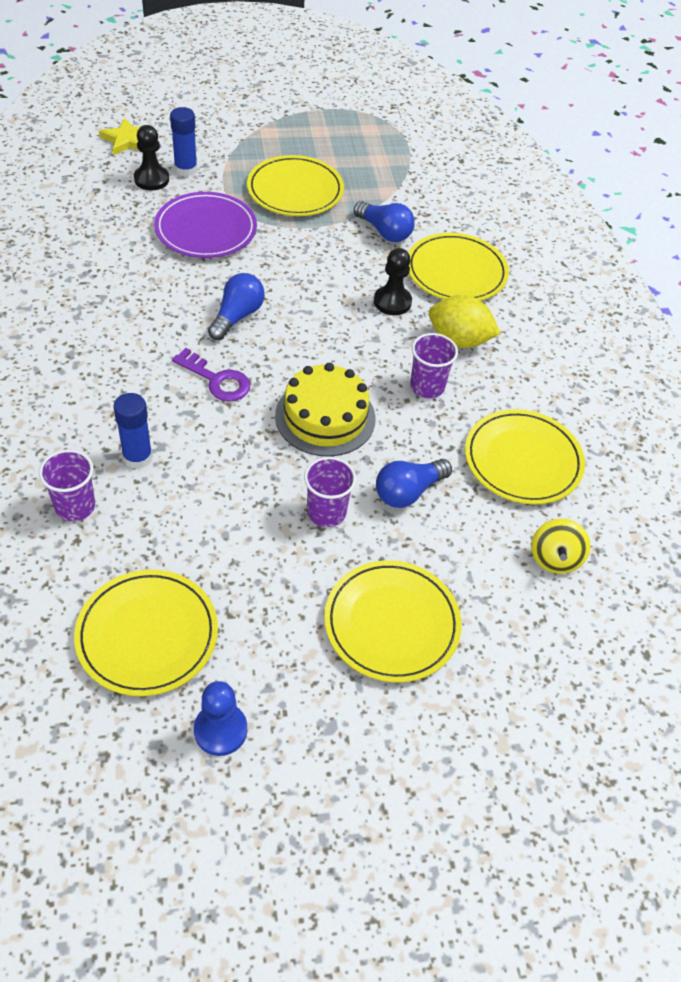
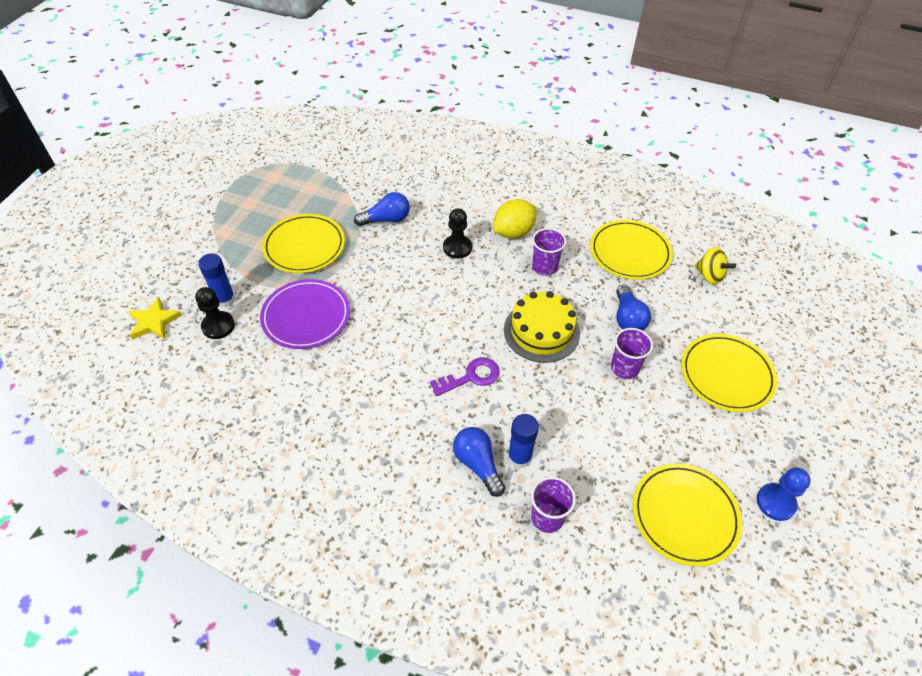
camera: 55 degrees left, 0 degrees up
(237, 316) = (414, 338): blue light bulb -> blue light bulb (478, 464)
(456, 272) = (451, 203): yellow plate -> none

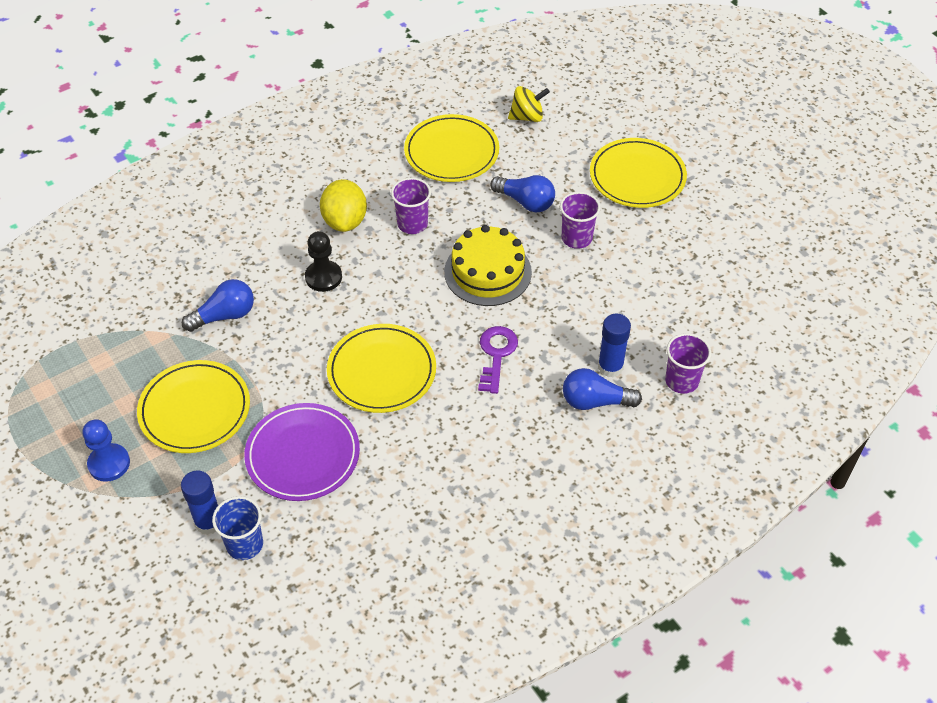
camera: 55 degrees left, 0 degrees up
(154, 322) = (181, 608): yellow star -> none
(218, 326) = (244, 544): black pawn -> blue cup
(386, 219) = (224, 315): blue light bulb -> blue light bulb turned 45 degrees clockwise
(684, 515) = (742, 289): yellow plate -> yellow plate (382, 371)
(775, 502) = (770, 227): blue pawn -> blue pawn (109, 463)

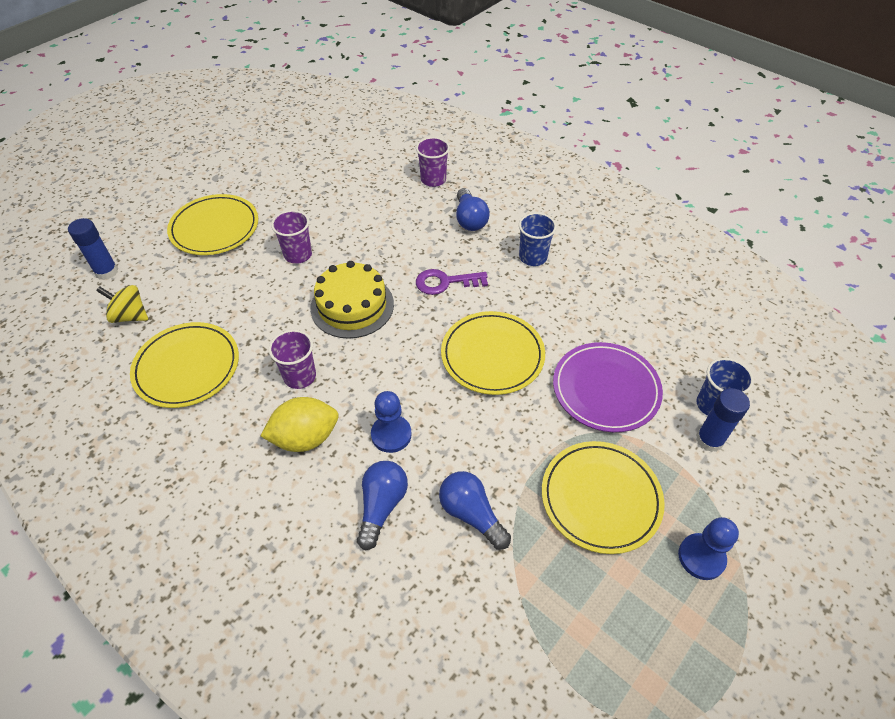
camera: 105 degrees left, 0 degrees up
(323, 277) = (391, 435): black pawn -> blue pawn
(511, 447) = (533, 257): none -> blue cup
(525, 202) = (256, 296): blue light bulb -> blue light bulb (382, 506)
(527, 117) = (130, 316): yellow spinning top -> yellow spinning top turned 45 degrees counterclockwise
(610, 367) = (433, 216): blue glue stick -> blue glue stick (106, 272)

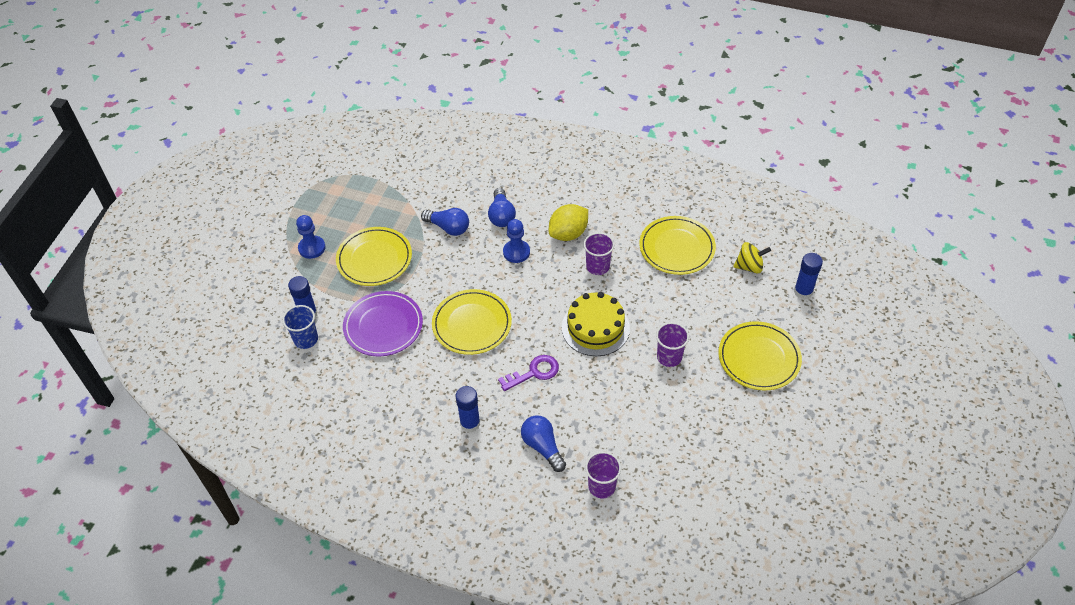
camera: 160 degrees right, 0 degrees up
(533, 257) = (470, 423): blue cup -> blue glue stick

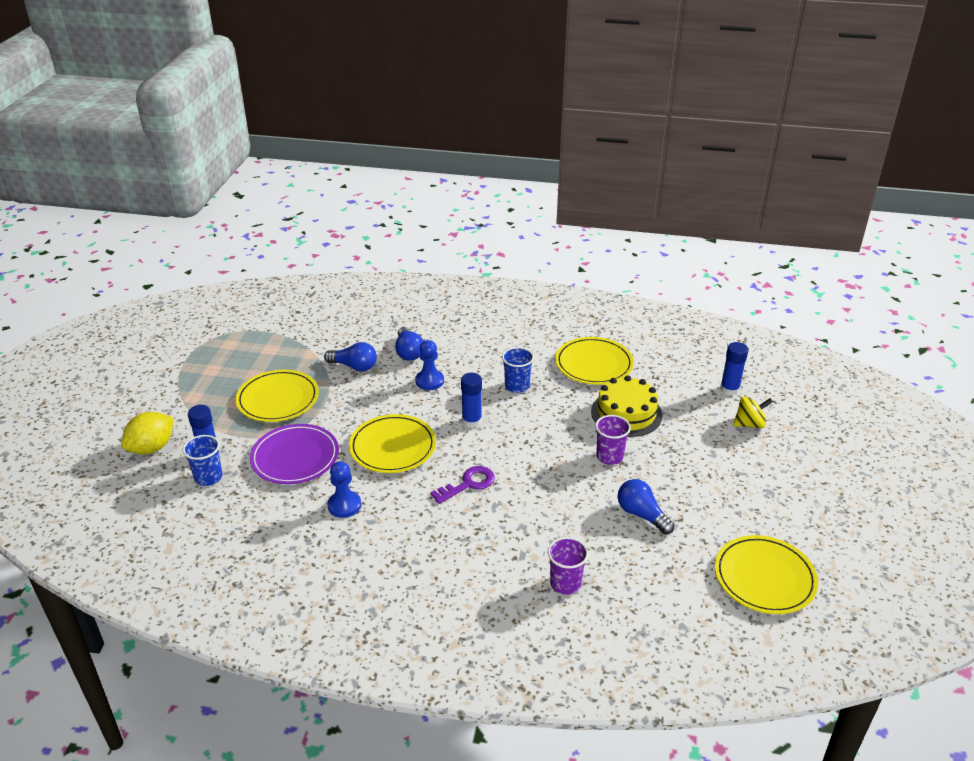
camera: 10 degrees left, 15 degrees down
(312, 248) = (208, 395): blue pawn -> blue pawn (344, 505)
(470, 423) = (406, 538): blue glue stick -> blue glue stick (471, 421)
(542, 447) = (491, 552): blue light bulb -> blue light bulb (641, 515)
(568, 234) = (481, 361): yellow lemon -> yellow lemon (152, 448)
(595, 328) = (526, 438): yellow cake -> yellow cake (626, 413)
(598, 266) = (517, 386): purple cup -> blue cup
(749, 266) = (670, 373): yellow spinning top -> yellow spinning top (749, 424)
(759, 358) = (702, 449): yellow plate -> yellow plate (764, 577)

